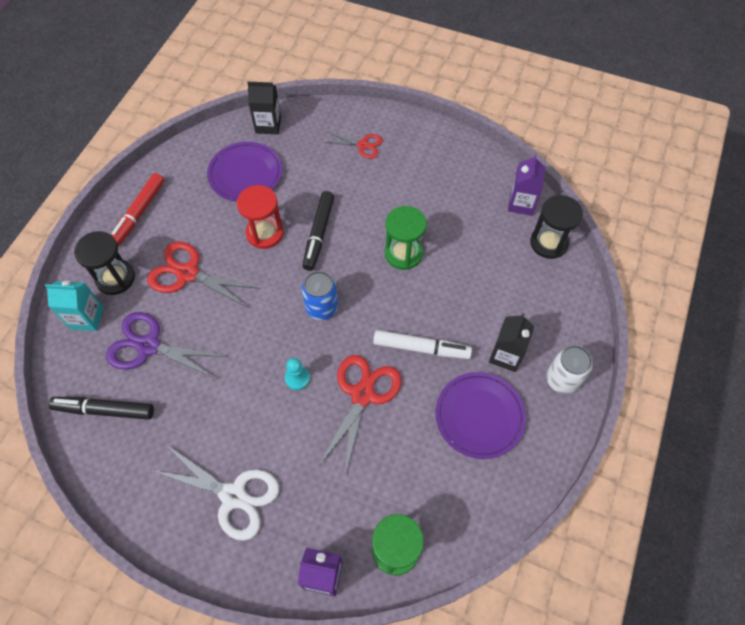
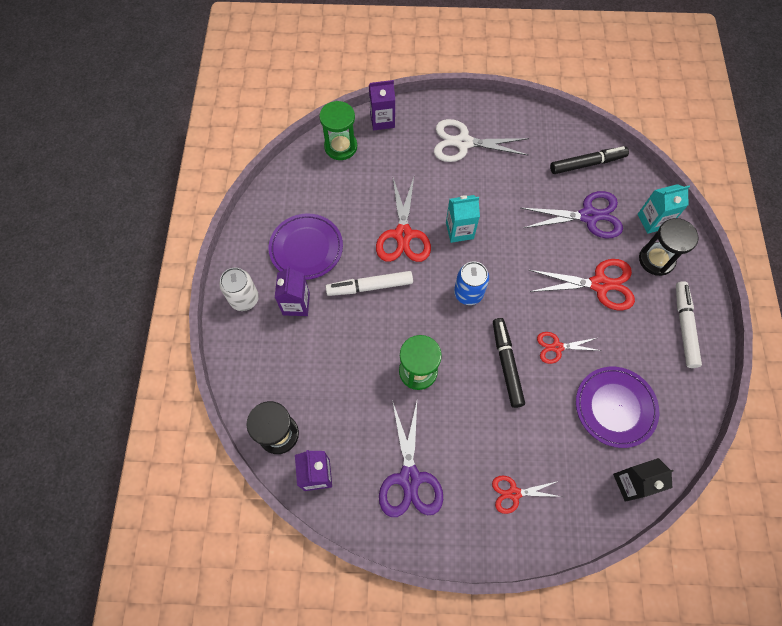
camera: 160 degrees right, 5 degrees up
(139, 213) = (684, 327): red marker -> white marker
(265, 233) = (557, 347): red hourglass -> red scissors
(297, 378) = (459, 230): turquoise pawn -> turquoise carton
(443, 178) = (409, 478): none -> purple scissors
(506, 355) = (296, 304): black carton -> purple carton

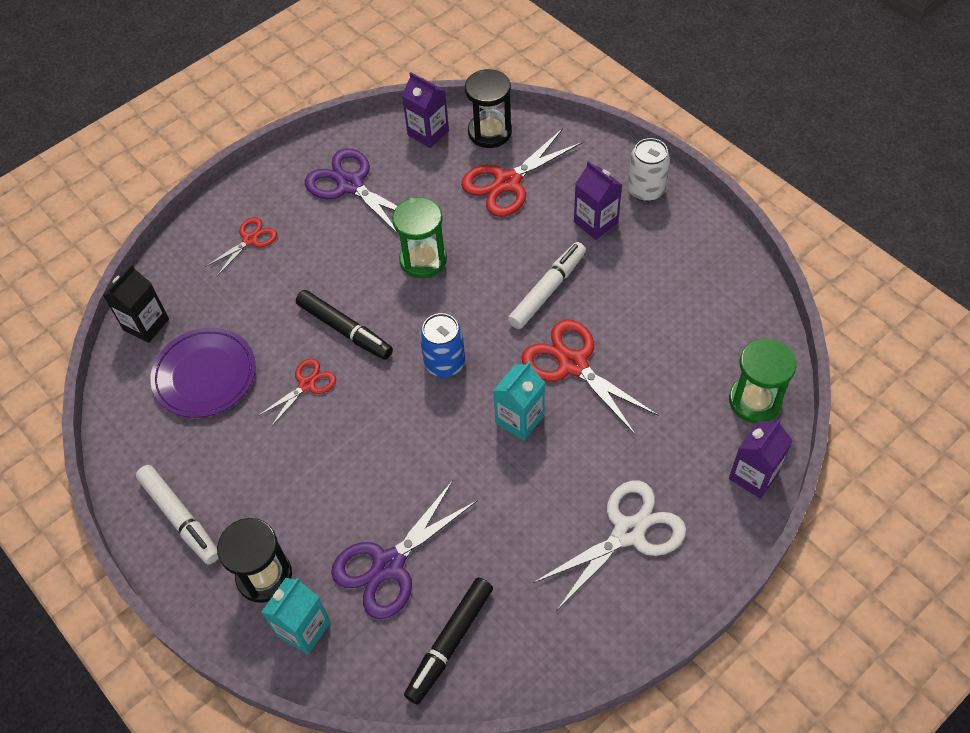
camera: 140 degrees right, 10 degrees down
(306, 248) = (649, 272): purple plate -> none
(599, 284) = (311, 488): red scissors -> red scissors (507, 182)

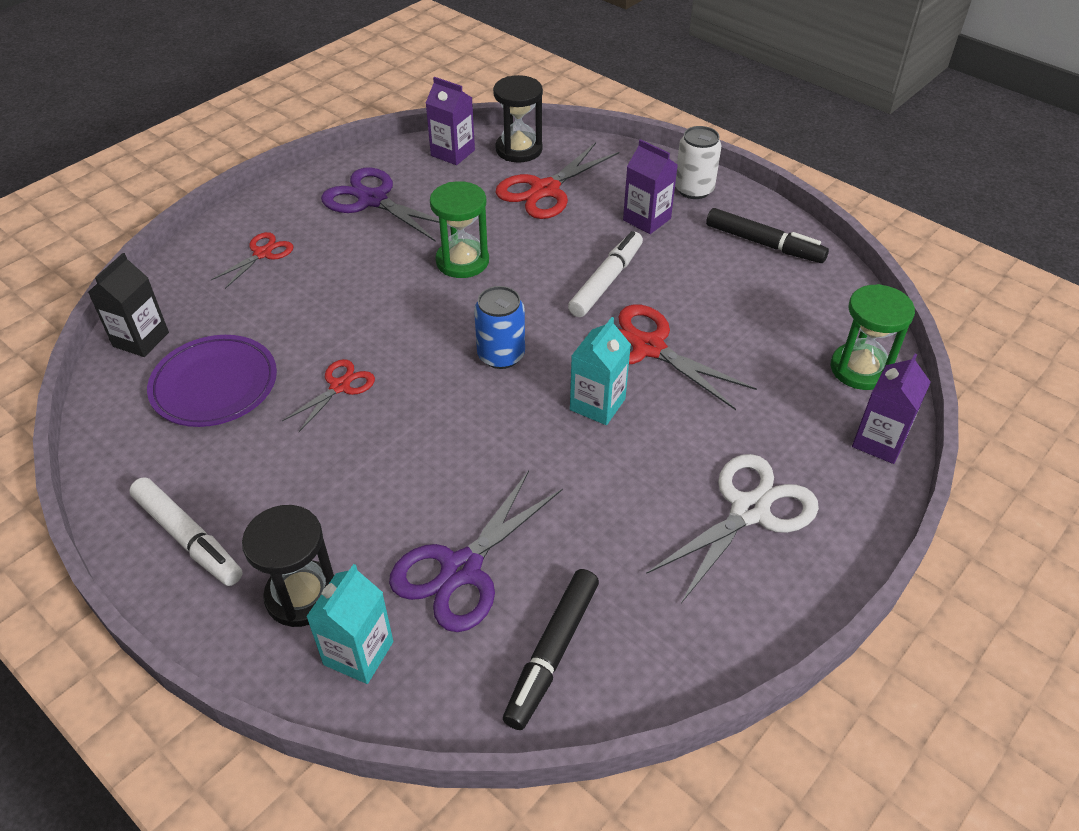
camera: 10 degrees left, 10 degrees down
(344, 329) = (380, 330): black marker -> black marker (763, 244)

